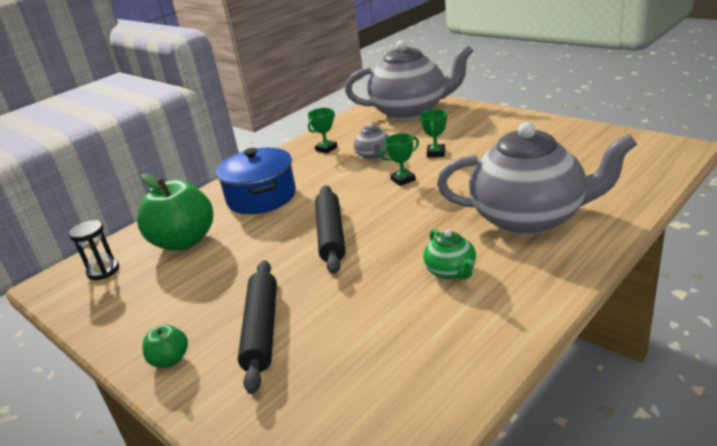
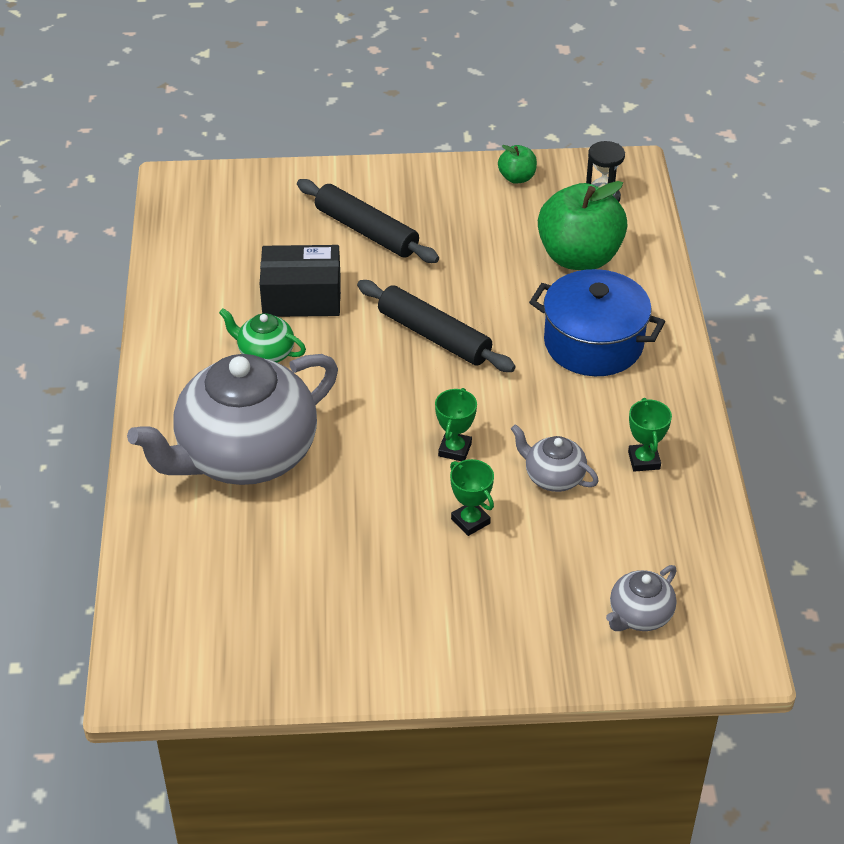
camera: 130 degrees right, 15 degrees up
(170, 360) = (404, 181): green apple -> green apple (517, 178)
(377, 300) = (302, 297): none -> black box
(410, 111) = (639, 615): grey teapot -> grey teapot, size x0.43

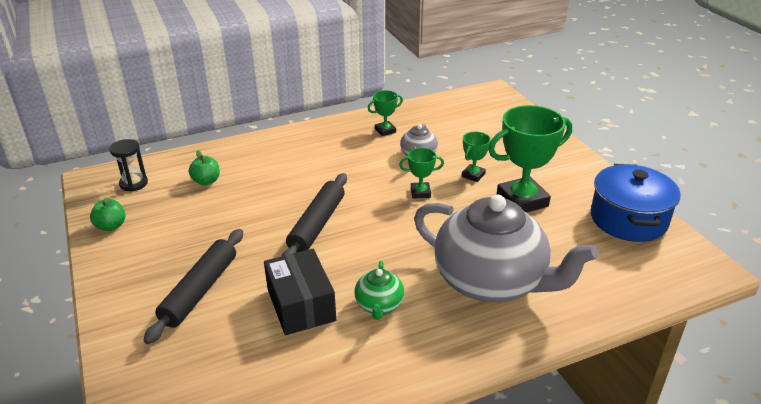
camera: 110 degrees left, 10 degrees down
(382, 551) = (522, 200): none -> green trophy
(579, 257) = (206, 181): green apple -> green apple, size x0.46
(593, 343) = (294, 161): blue pot -> blue pot (628, 219)
(639, 615) = (492, 116): grey teapot -> none

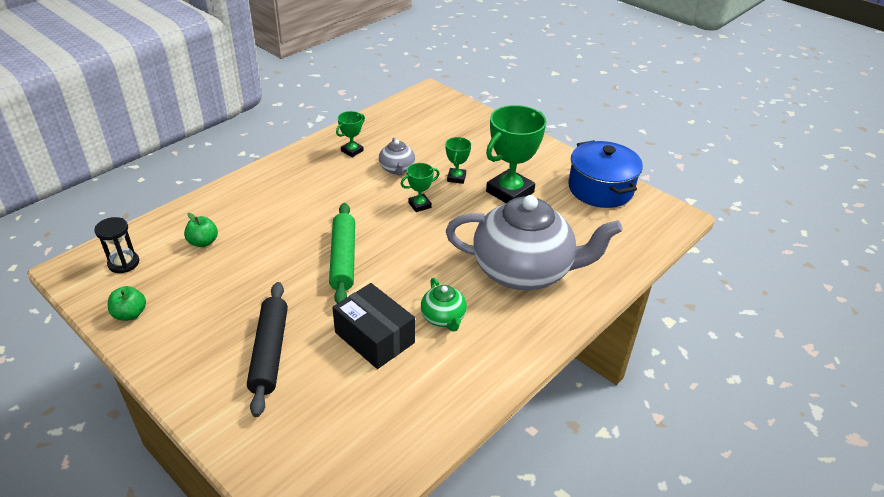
camera: 25 degrees left, 5 degrees up
(317, 225) = (343, 259): black rolling pin -> green rolling pin

